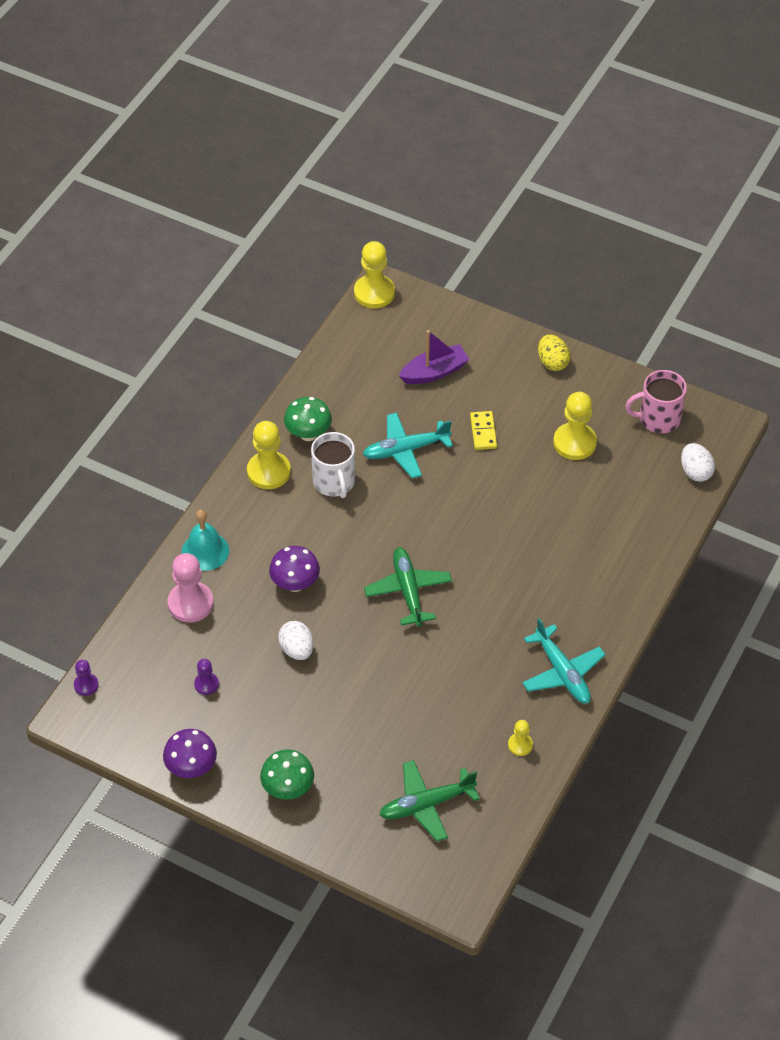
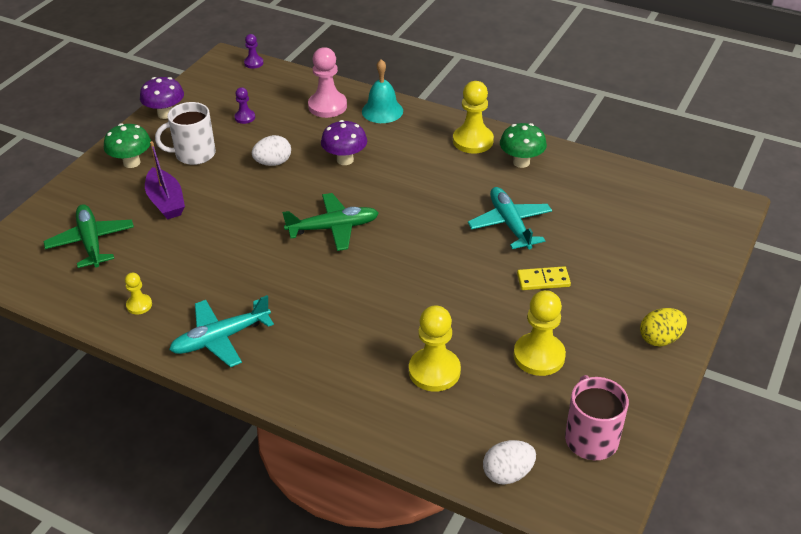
camera: 90 degrees right, 10 degrees down
(334, 482) = (464, 179): white mug -> white mug (194, 154)
(374, 293) = (720, 200): yellow pawn -> yellow pawn (434, 371)
(434, 372) = (620, 244): purple boat -> purple boat (166, 202)

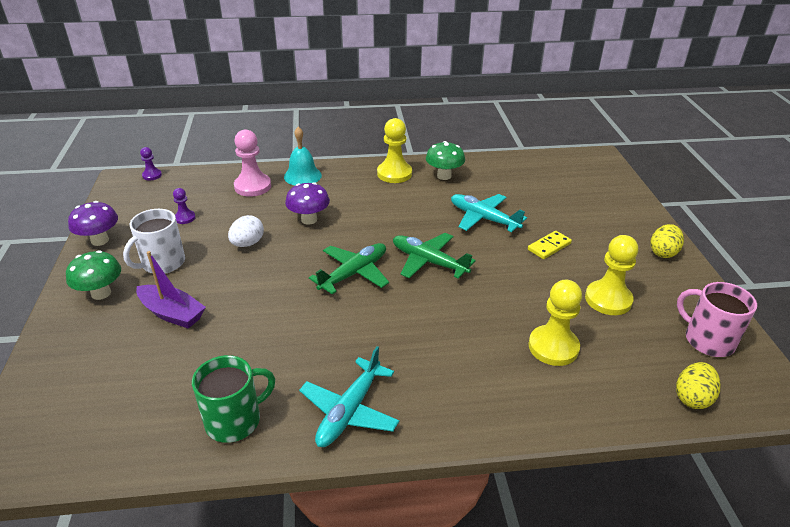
camera: 35 degrees left, 5 degrees down
(91, 242) = (121, 384): green plane -> green plane (429, 262)
(139, 305) = (234, 420): yellow pawn -> green mug
(507, 473) = (692, 398): white egg -> yellow egg

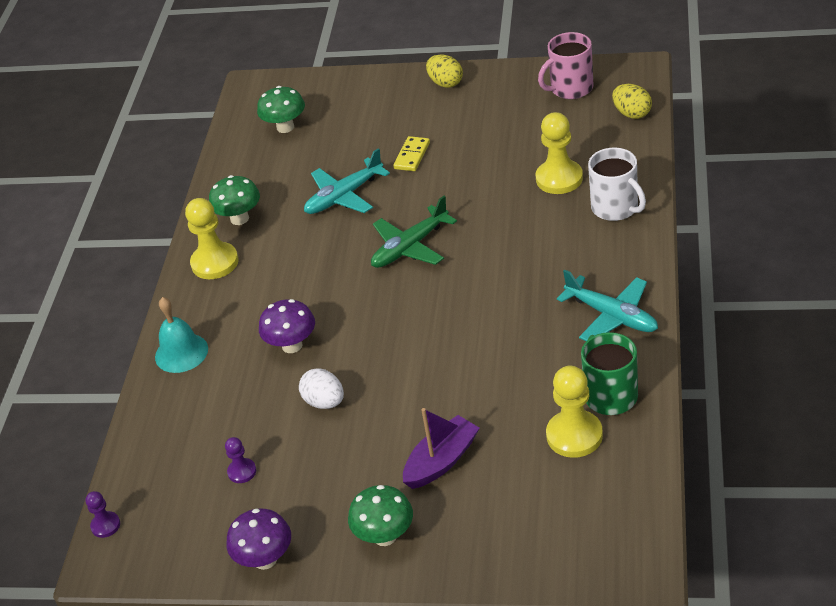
camera: 70 degrees left, 5 degrees up
(162, 263) = (340, 483): white mug -> white mug (615, 208)
(252, 186) = (188, 404): pink pawn -> none
(354, 273) = (413, 307): green plane -> none
(549, 247) = (412, 156): yellow domino -> yellow domino turned 45 degrees clockwise
(557, 179) = (285, 127): none -> green mushroom
(608, 299) = (504, 133): yellow pawn -> yellow pawn (574, 435)

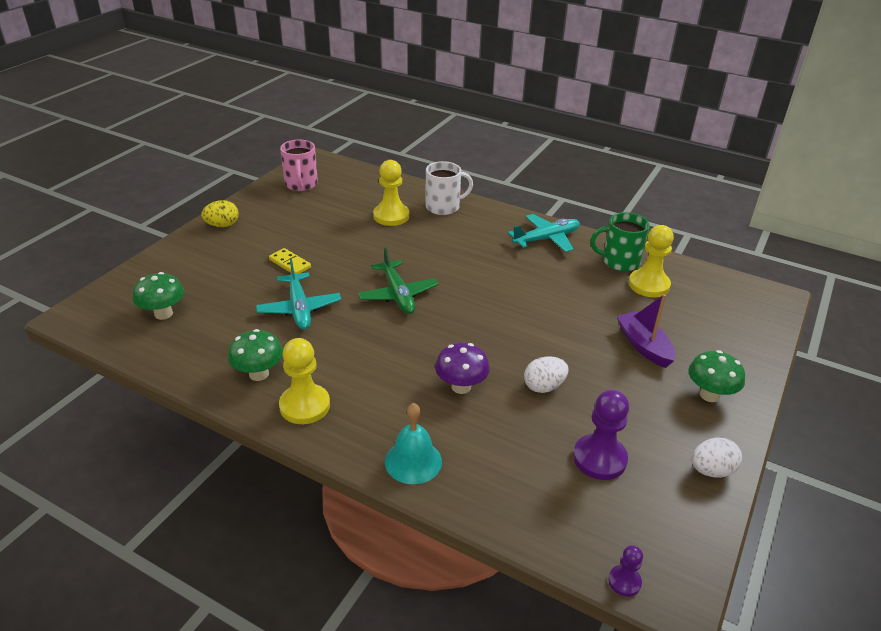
camera: 75 degrees left, 5 degrees down
(242, 472) = (599, 458): purple pawn -> purple pawn, size x1.92
(265, 559) = (711, 470): purple mushroom -> white egg
(632, 114) = (357, 174): yellow egg -> none

